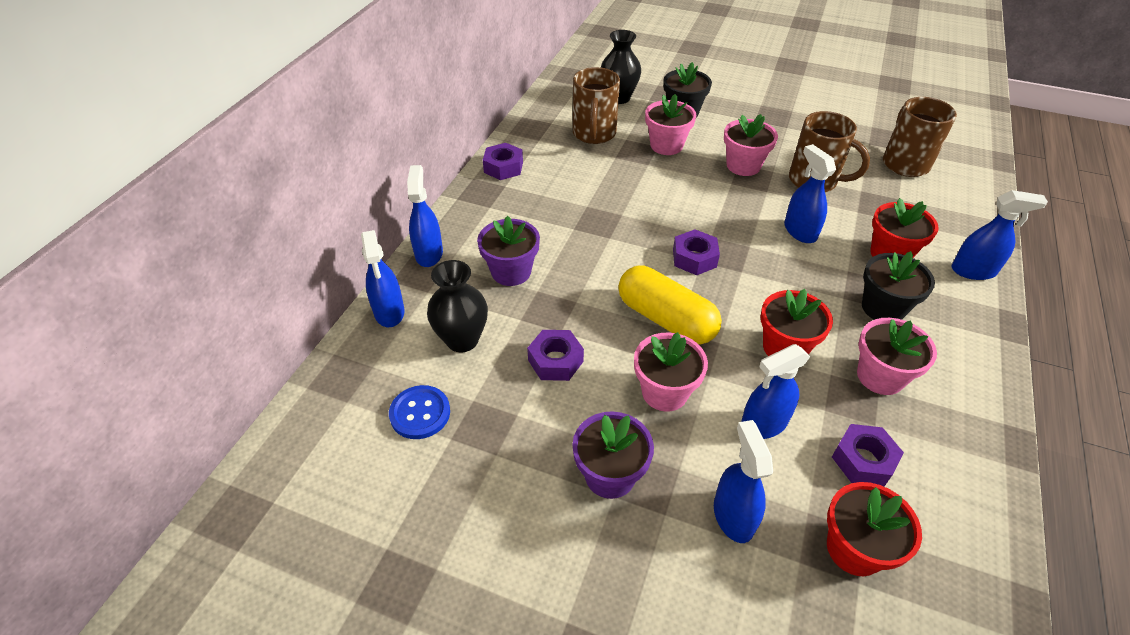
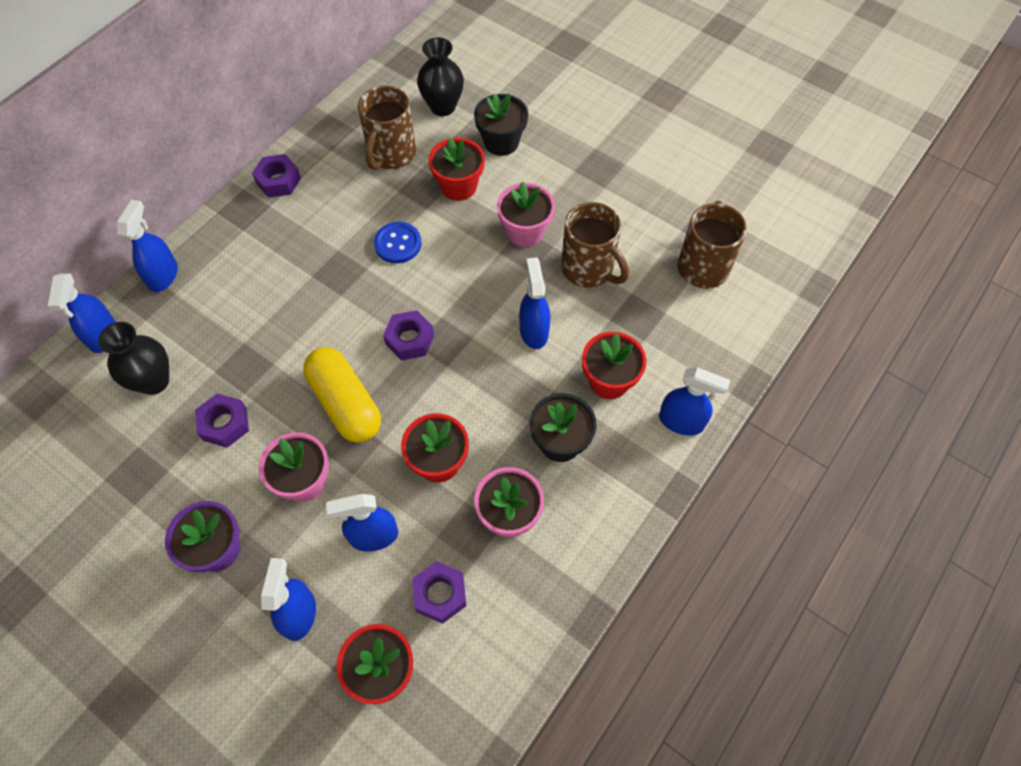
camera: 15 degrees right, 15 degrees up
(420, 413) = (88, 448): blue button -> blue button (398, 244)
(511, 272) = (229, 315): purple flower pot -> none
(666, 145) = (459, 186): pink flower pot -> red flower pot

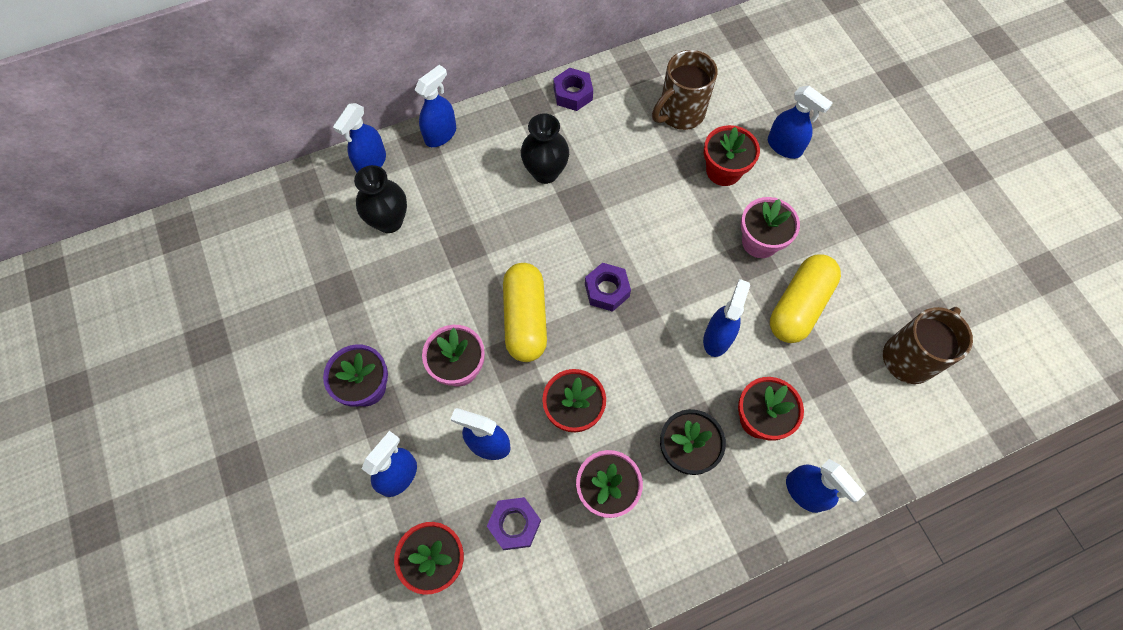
camera: 30 degrees right, 5 degrees up
(225, 424) = (423, 286): purple nut -> none
(398, 244) = (642, 199): blue button -> none
(443, 107) = (749, 89): black vase -> black vase (545, 172)
(501, 142) = (784, 147): black flower pot -> blue spray bottle
(589, 269) = (799, 306): brown mug -> yellow capsule

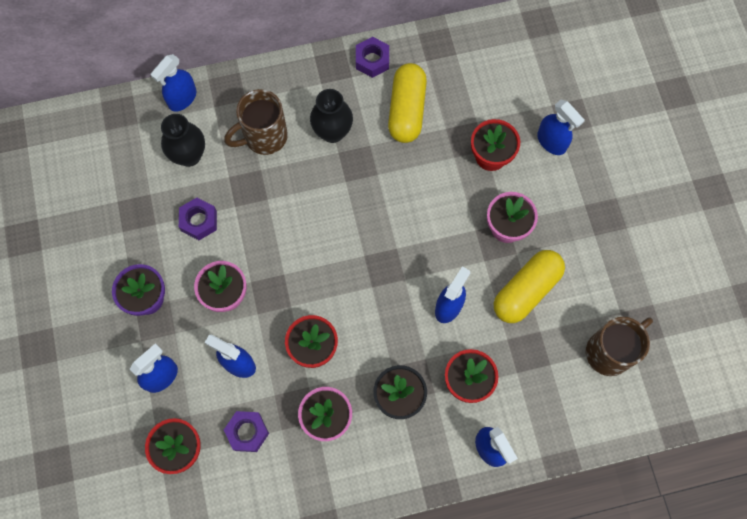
camera: 10 degrees right, 5 degrees up
(441, 134) = (247, 81): blue spray bottle -> none
(525, 319) = (289, 262): yellow capsule -> yellow capsule (406, 110)
(607, 290) = (363, 249): purple nut -> purple nut (199, 221)
(680, 113) = (465, 94): brown mug -> brown mug (264, 137)

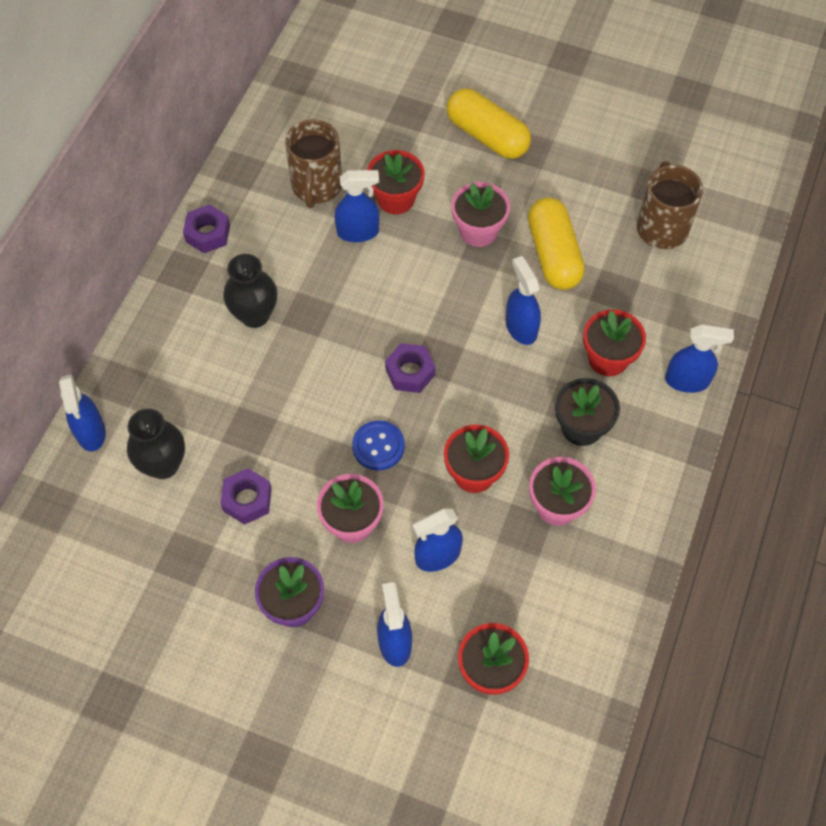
camera: 55 degrees left, 10 degrees down
(247, 432) = (518, 591): purple nut -> purple nut (410, 372)
(264, 137) = (205, 380): brown mug -> brown mug (316, 187)
(291, 274) = (378, 446): none -> blue button
(406, 110) = (287, 237): yellow capsule -> yellow capsule (487, 136)
(551, 142) = (422, 143): blue spray bottle -> blue spray bottle (358, 232)

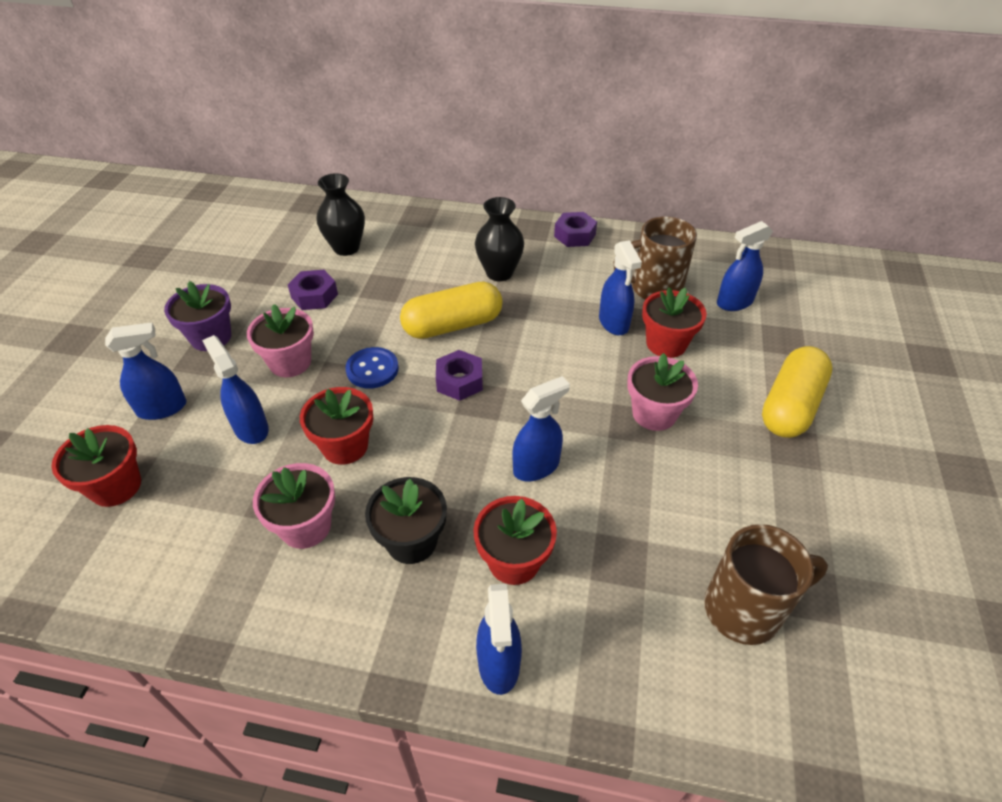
camera: 80 degrees right, 15 degrees down
(91, 432) = (373, 210): blue spray bottle -> blue spray bottle (734, 302)
(553, 255) = (649, 487): yellow capsule -> yellow capsule (452, 325)

